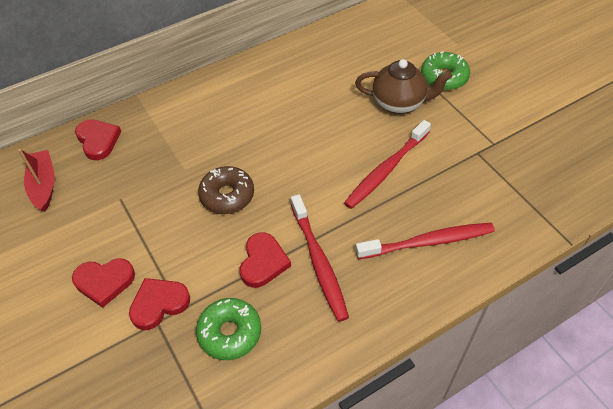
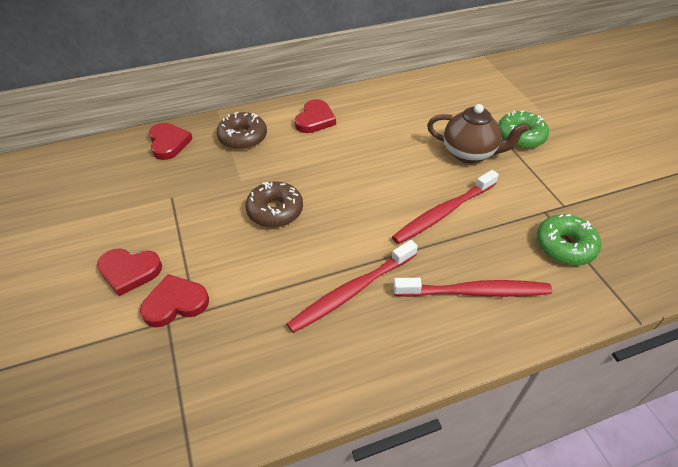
camera: 10 degrees right, 5 degrees down
(44, 185) = (105, 173): red boat -> none
(173, 122) = (243, 137): none -> brown donut
(230, 333) = (238, 347): green donut -> green donut (564, 246)
(263, 262) = (293, 281): red heart -> red heart (315, 119)
(319, 262) = (351, 291): red toothbrush -> red toothbrush turned 60 degrees clockwise

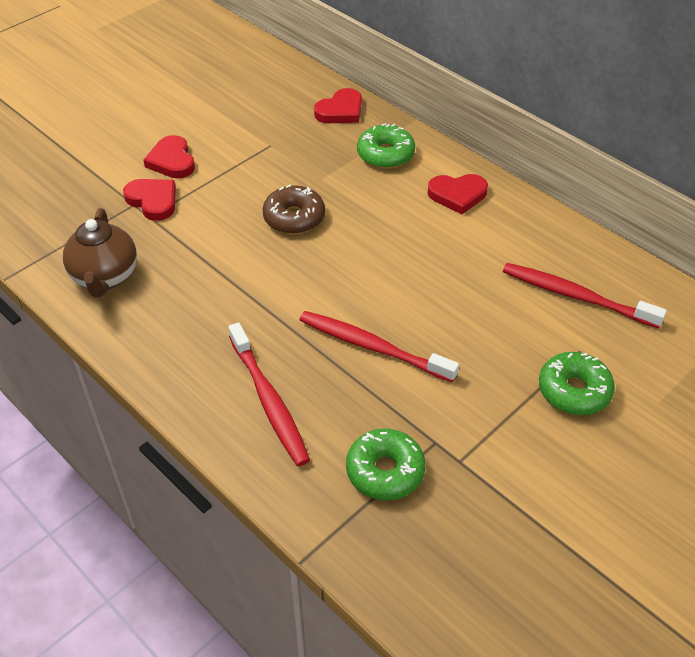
camera: 65 degrees right, 0 degrees up
(243, 137) = (385, 154): brown donut -> green donut
(351, 291) = (221, 306): red toothbrush -> red toothbrush (576, 296)
(469, 153) = (497, 346): brown teapot -> brown teapot (105, 277)

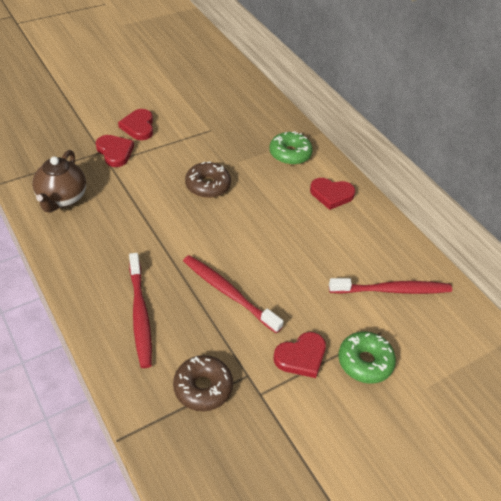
camera: 10 degrees right, 0 degrees up
(340, 111) = (269, 116): red heart -> red heart (301, 357)
(385, 471) = (203, 387): green donut -> brown donut
(576, 296) = (392, 290): red toothbrush -> red toothbrush turned 135 degrees clockwise

